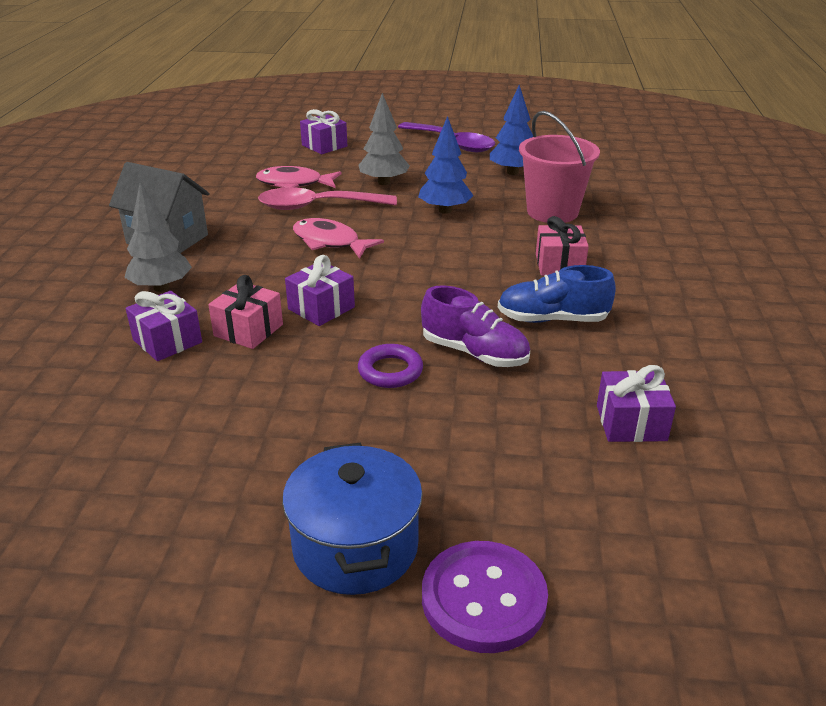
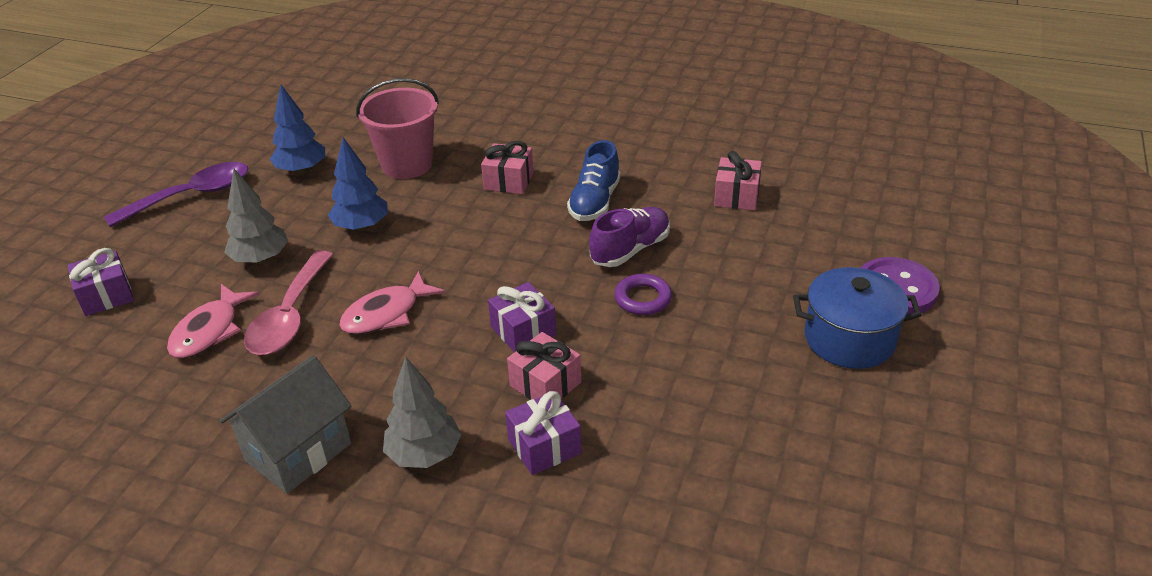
camera: 75 degrees left, 5 degrees up
(631, 423) = (736, 196): purple gift -> pink gift

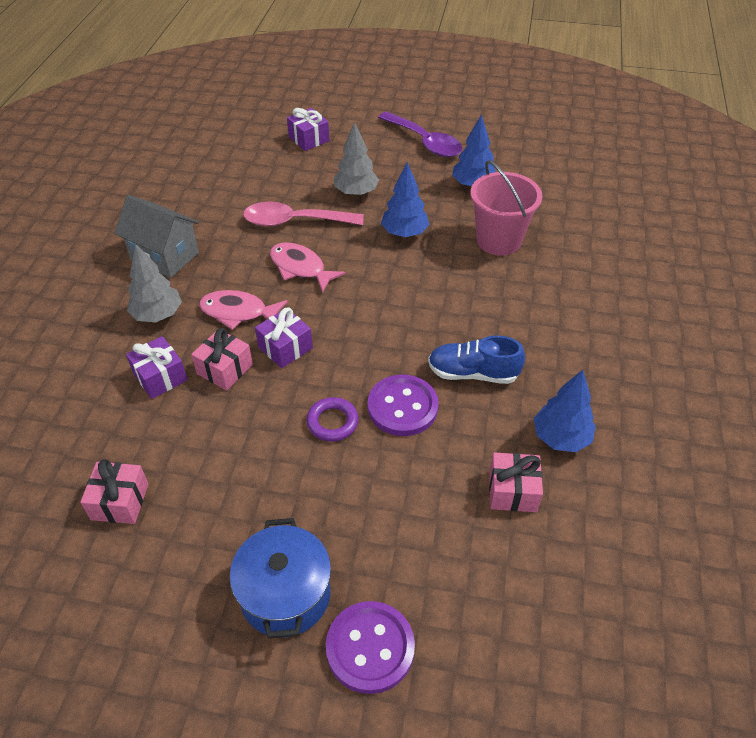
camera: 80 degrees right, 10 degrees up
(209, 331) = (277, 190): pink fish -> pink fish (238, 312)
(509, 181) = (491, 308): pink gift -> pink gift (120, 501)
(630, 250) = (402, 407): purple shoe -> purple button
(681, 164) = (560, 438): none -> blue tree

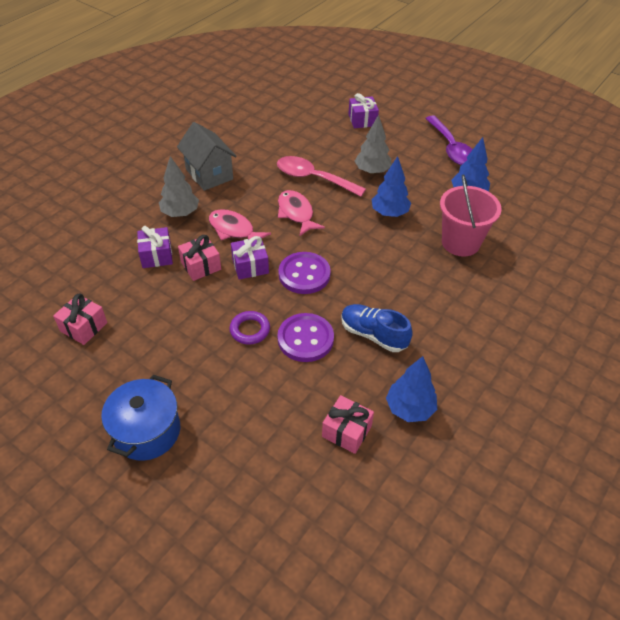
camera: 25 degrees right, 0 degrees up
(370, 648) = (178, 491): purple button -> purple button (304, 274)

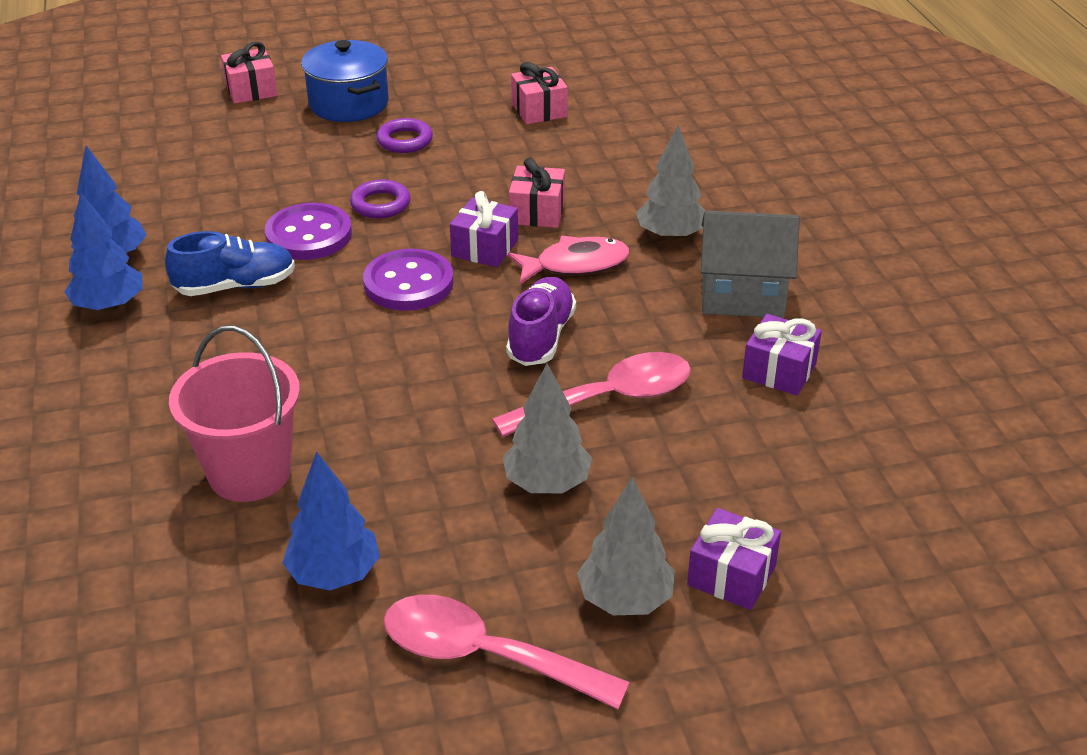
camera: 130 degrees right, 10 degrees down
(157, 255) = (600, 188): purple gift -> purple gift (779, 371)
(172, 366) = (405, 141): none -> purple ring
(296, 213) = (541, 337): pink fish -> purple shoe
(346, 431) = (162, 205): pink gift -> pink gift (251, 90)
(389, 213) = (417, 436): blue tree -> blue tree (109, 306)
(397, 134) = (625, 599): none -> grey tree
(451, 148) = (485, 656): purple spoon -> pink spoon

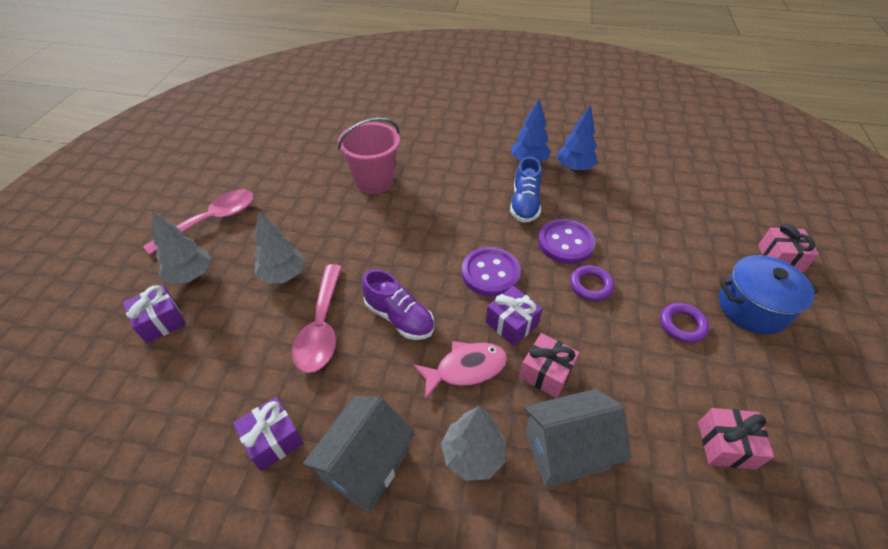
camera: 115 degrees right, 10 degrees up
(334, 574) = (294, 191): blue tree -> none
(575, 265) = (466, 368): pink fish -> pink fish turned 120 degrees counterclockwise
(618, 186) = (566, 450): none -> grey house

